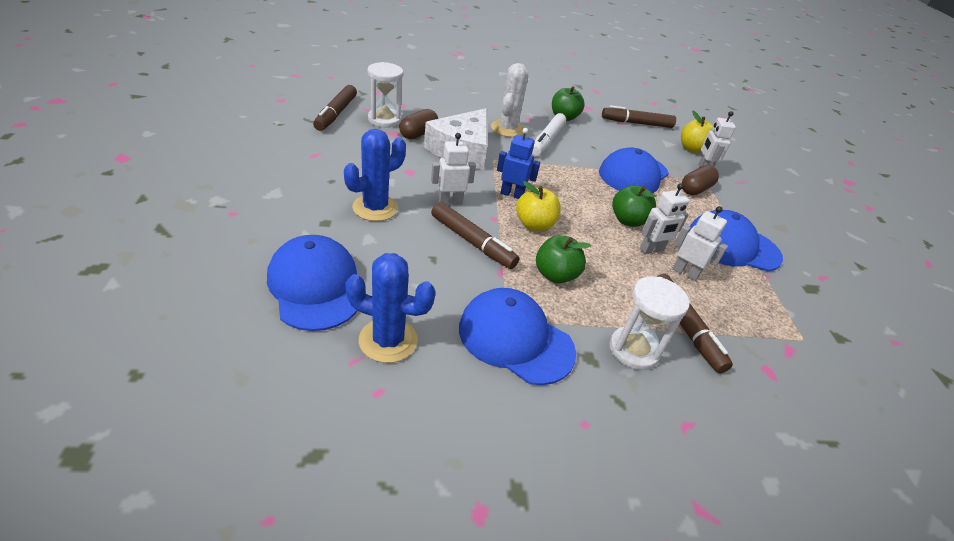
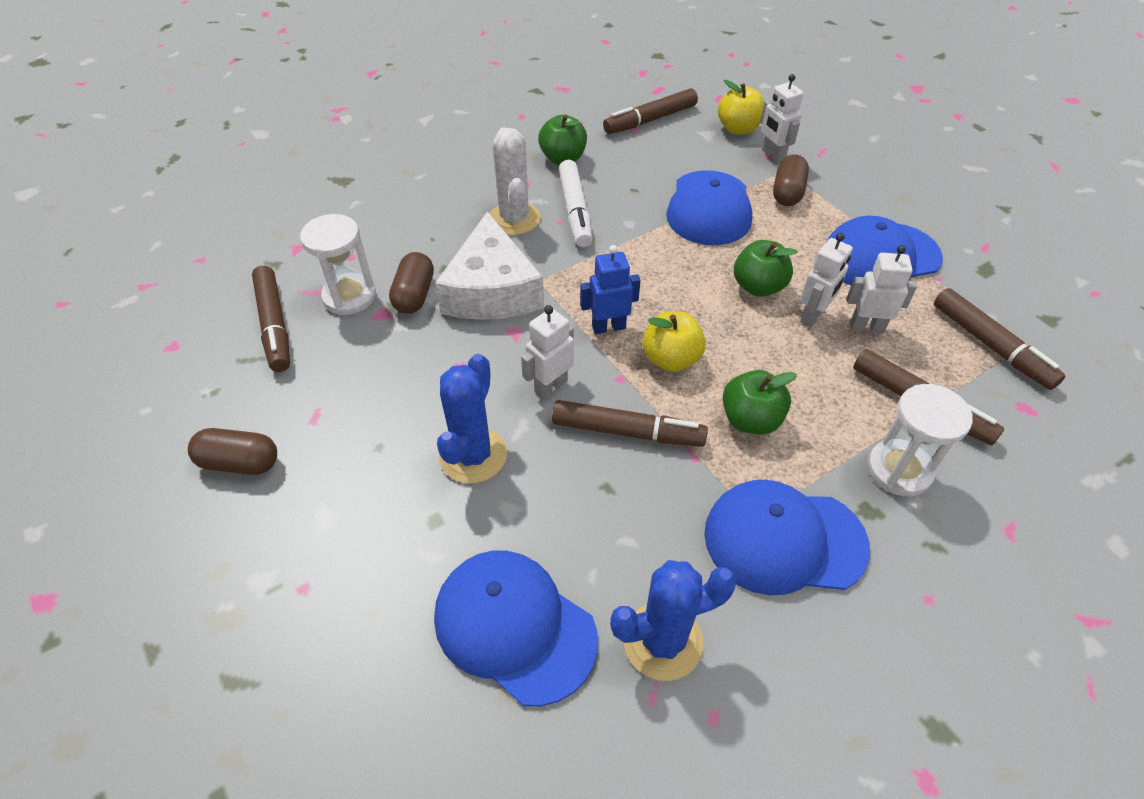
camera: 25 degrees left, 10 degrees up
(260, 154) = (240, 463): none -> brown capsule
(773, 326) = (990, 345): none -> brown marker

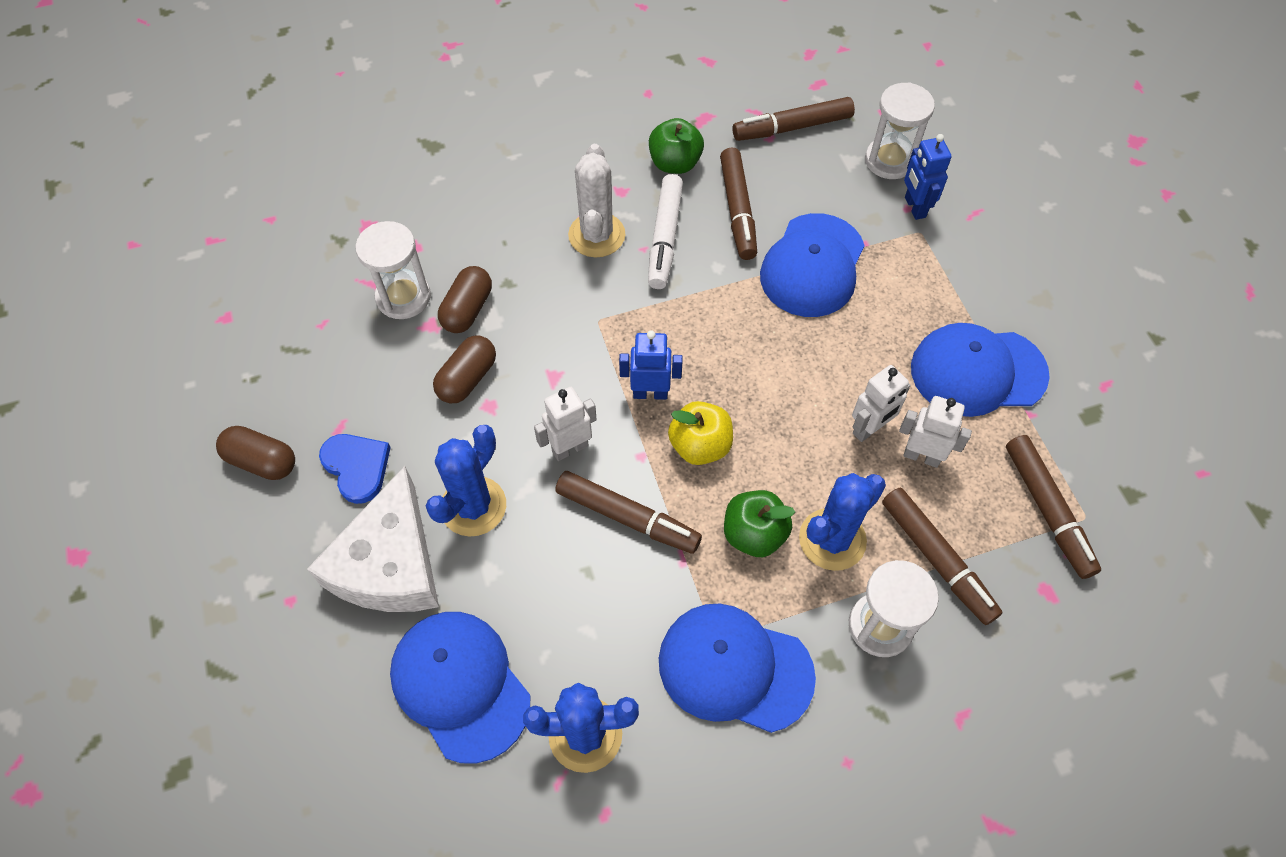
camera: 15 degrees right, 10 degrees up
(274, 324) = (325, 314): brown marker -> brown marker (738, 209)
(343, 446) = (357, 467): none -> blue heart
(492, 290) = (546, 321): white cheese -> white cheese (389, 563)
(738, 129) = (889, 160): yellow apple -> white hourglass
(758, 287) = (825, 379): green apple -> none
(772, 155) = (914, 207): white robot -> blue robot
(787, 192) = (909, 263): brown capsule -> brown capsule (467, 378)
(822, 408) = (832, 539): none -> blue cactus

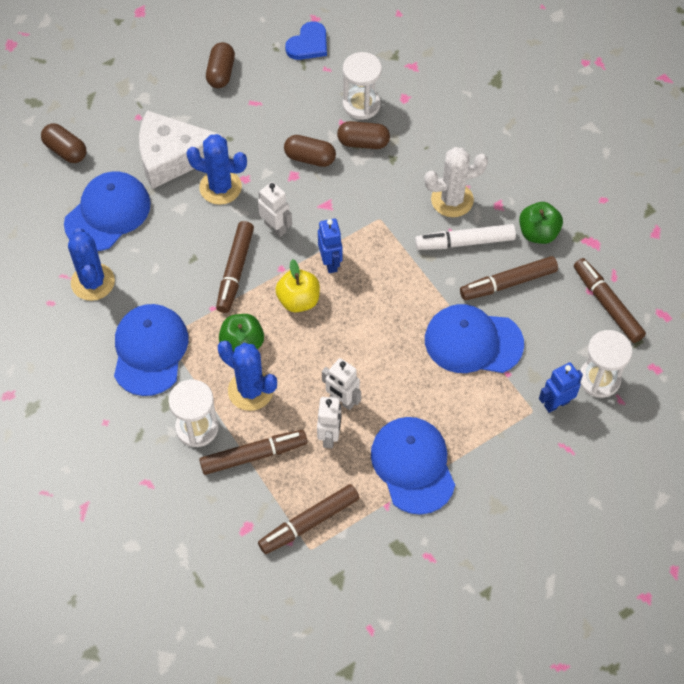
camera: 75 degrees right, 0 degrees up
(307, 733) = (65, 150): none -> brown capsule
(357, 467) = (230, 120): blue heart -> blue heart (308, 44)
(936, 558) = (253, 455): brown marker -> brown marker turned 150 degrees counterclockwise

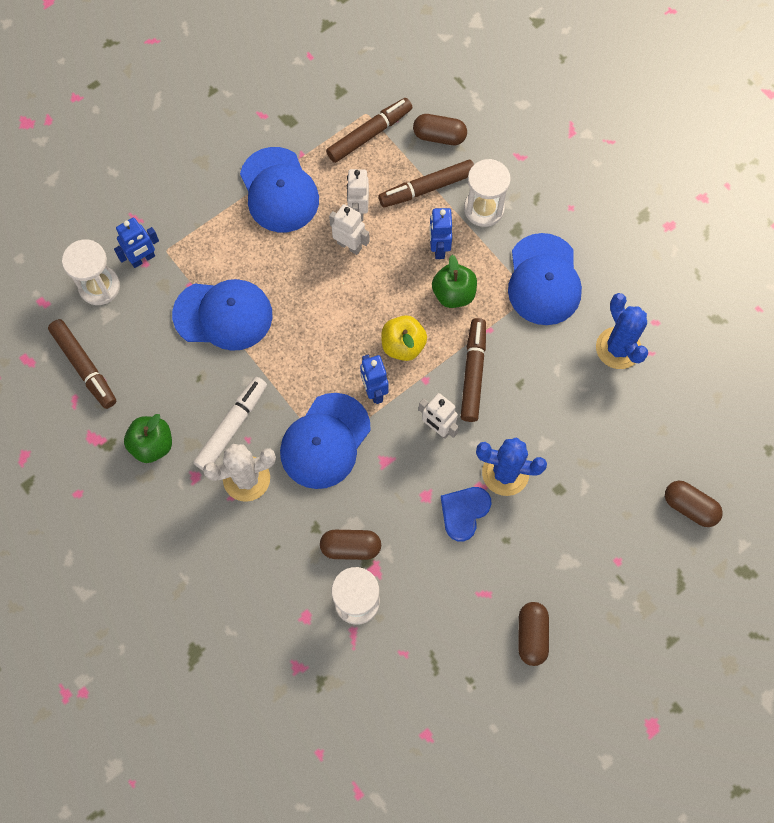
camera: 175 degrees right, 10 degrees up
(107, 213) = (622, 430): blue cap -> blue cap (325, 441)
(172, 156) = (566, 509): white cheese -> none
(250, 390) = (438, 248): blue cactus -> blue robot
(308, 44) = (430, 691): blue heart -> blue heart (464, 512)
(310, 158) = (410, 521): brown capsule -> brown capsule (439, 136)
(465, 242) = (231, 427): white marker -> white marker turned 45 degrees counterclockwise
(508, 283) = (186, 382): brown marker -> none

